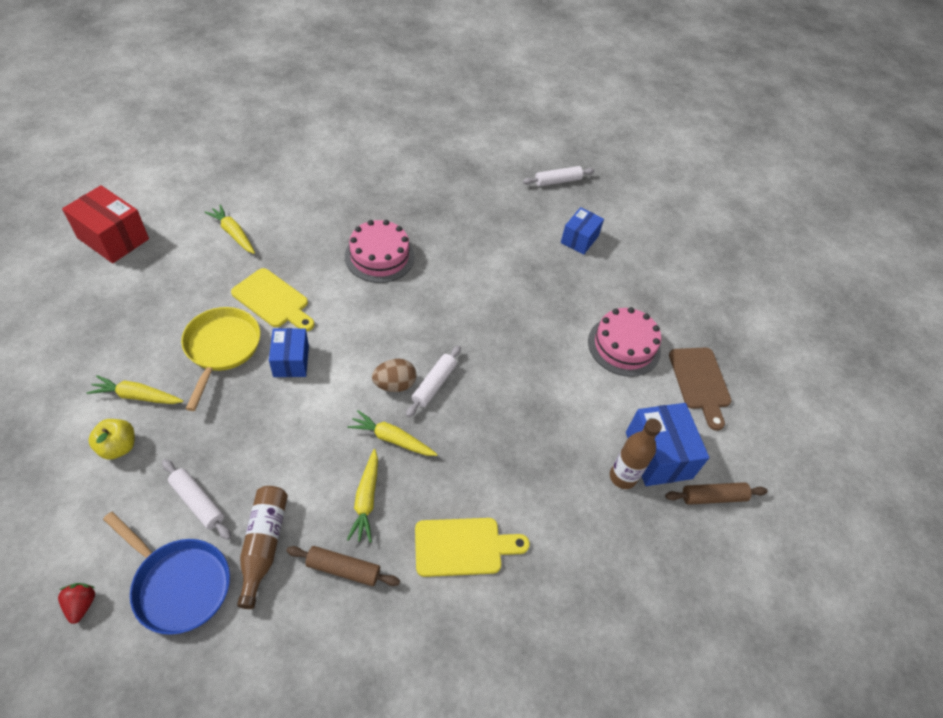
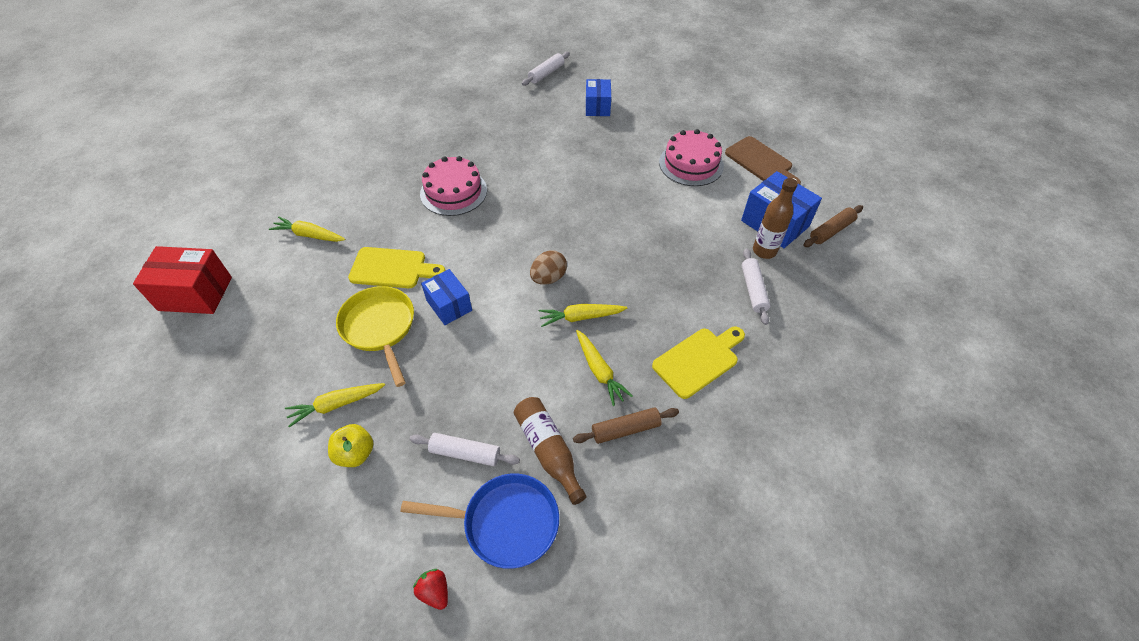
camera: 25 degrees left, 0 degrees up
(434, 384) = (578, 262): white rolling pin -> white rolling pin (753, 290)

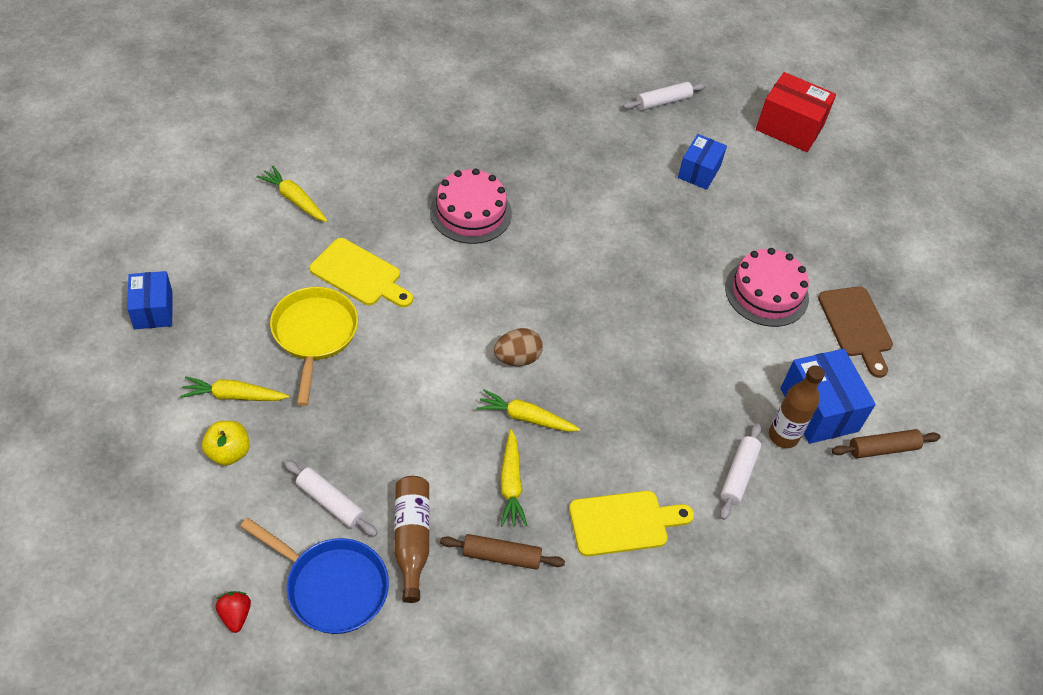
camera: 20 degrees right, 0 degrees up
(195, 293) = (156, 217): red box -> red box (789, 127)
(449, 305) = (396, 342): blue box -> blue box (153, 310)

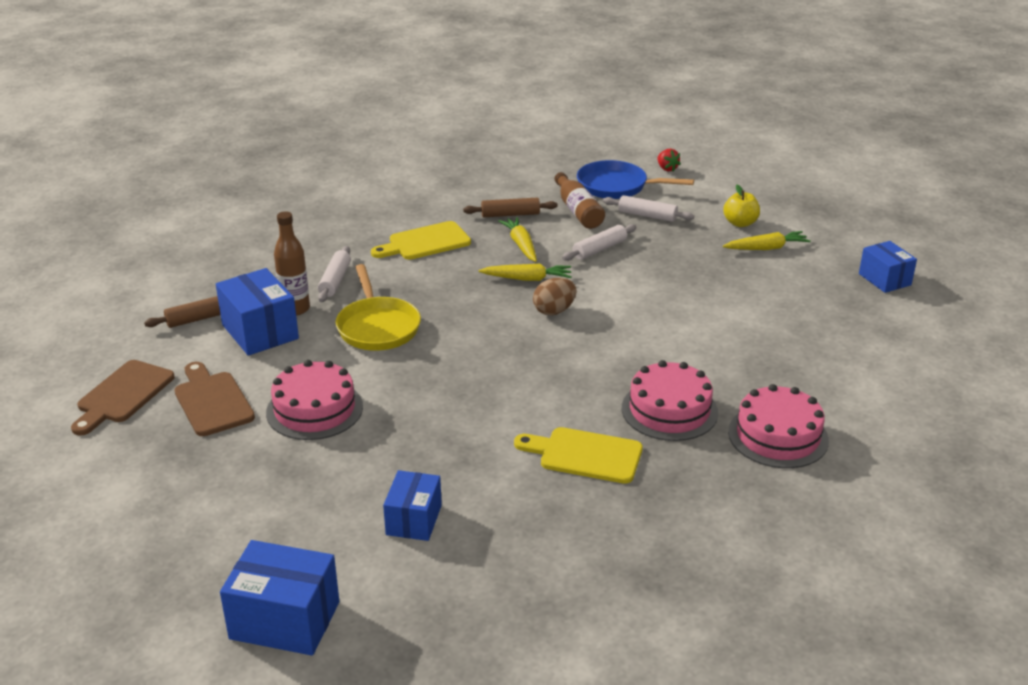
camera: 170 degrees right, 20 degrees down
(294, 199) = (857, 380): yellow carrot -> none
(314, 335) = (739, 291): yellow pan -> yellow pan (377, 327)
(359, 274) = (738, 336): yellow cutting board -> yellow cutting board (585, 455)
(401, 167) = (778, 436): none -> pink cake
(663, 102) = (488, 609): white rolling pin -> white rolling pin (599, 249)
(789, 127) = (285, 620): red box -> blue box
(938, 355) = (123, 395): none -> brown cutting board

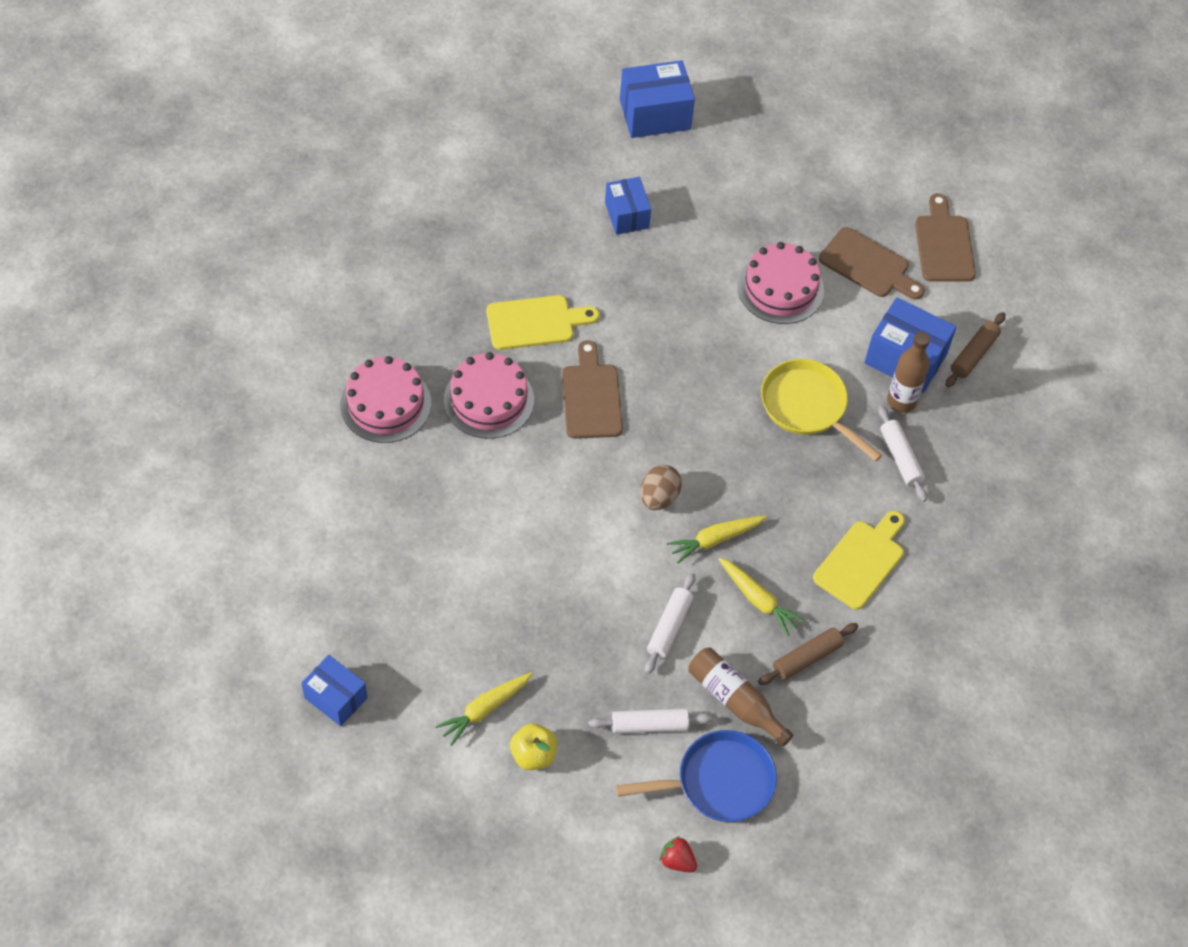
camera: 150 degrees right, 25 degrees up
(567, 385) = (591, 397): none -> brown cutting board

